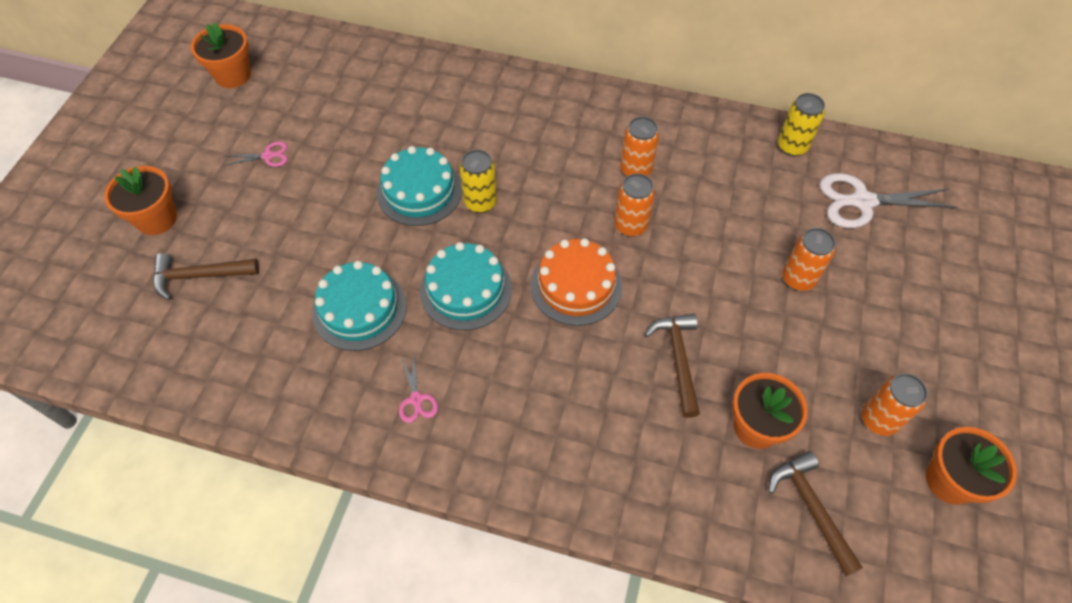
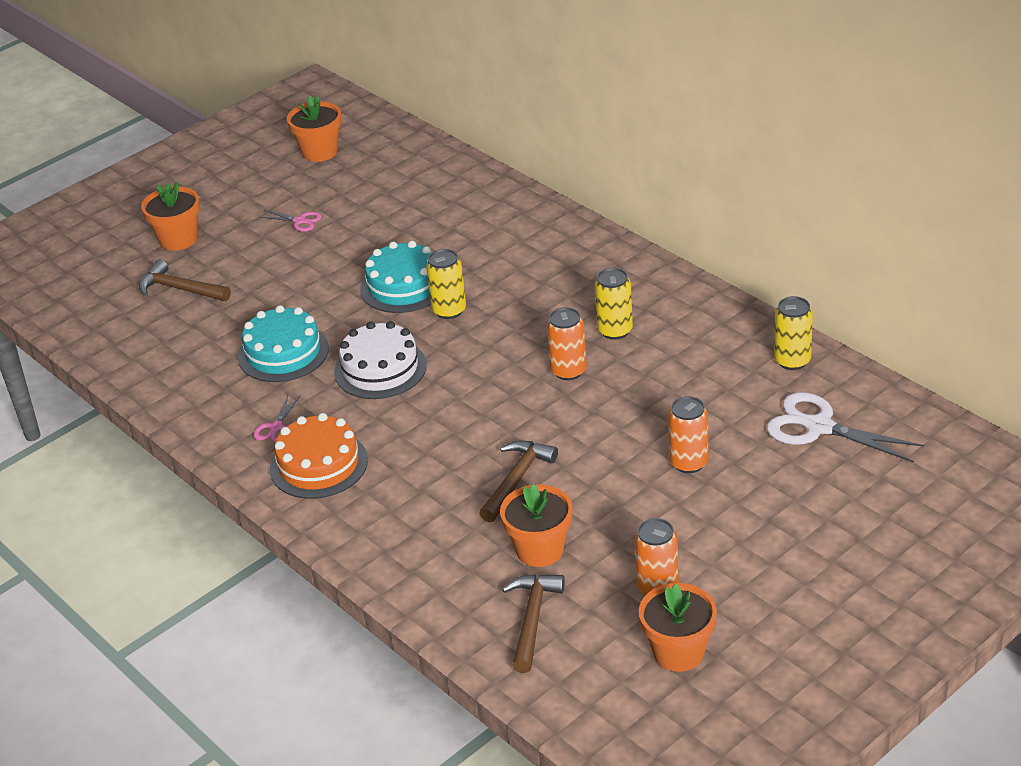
camera: 35 degrees right, 20 degrees down
(466, 290) = (380, 369): turquoise cake -> white cake
(576, 285) = (477, 397): orange cake -> orange cake (319, 464)
(635, 170) = (615, 330): orange can -> yellow can

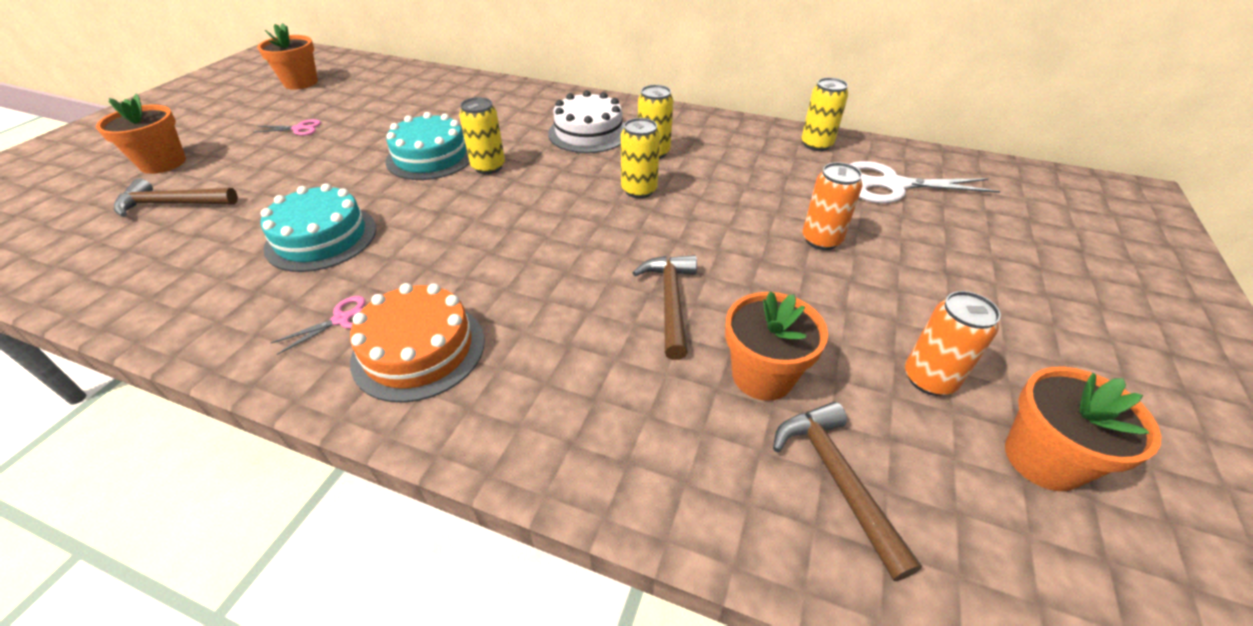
camera: 30 degrees left, 5 degrees up
(276, 427) = (342, 319): pink scissors -> pink scissors turned 120 degrees counterclockwise
(380, 369) = (444, 229): white cake -> white cake (588, 133)
(568, 371) = (639, 190): orange can -> yellow can

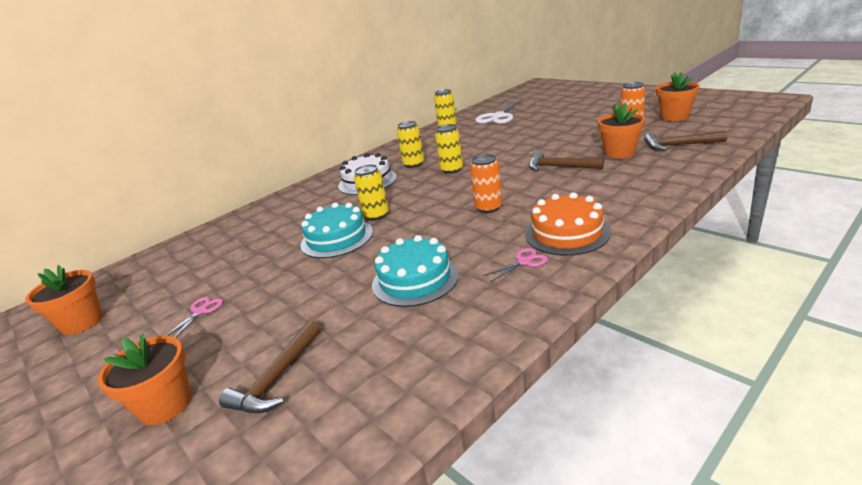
camera: 60 degrees left, 15 degrees down
(342, 319) = (524, 262): pink scissors -> pink scissors turned 75 degrees clockwise
(821, 240) = (531, 134): orange can -> orange can (488, 208)

